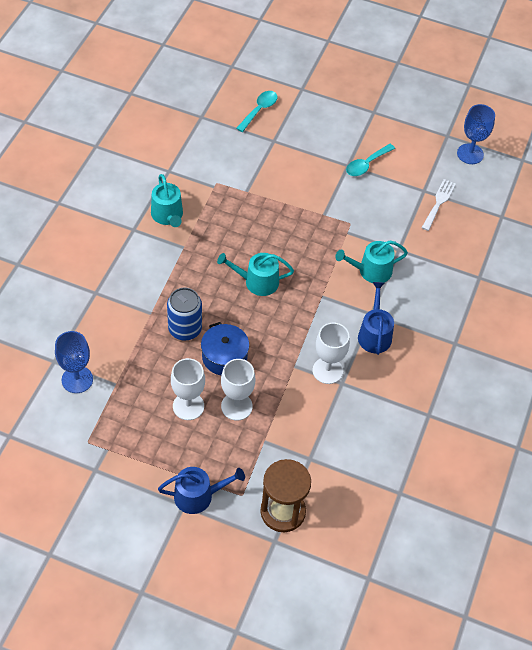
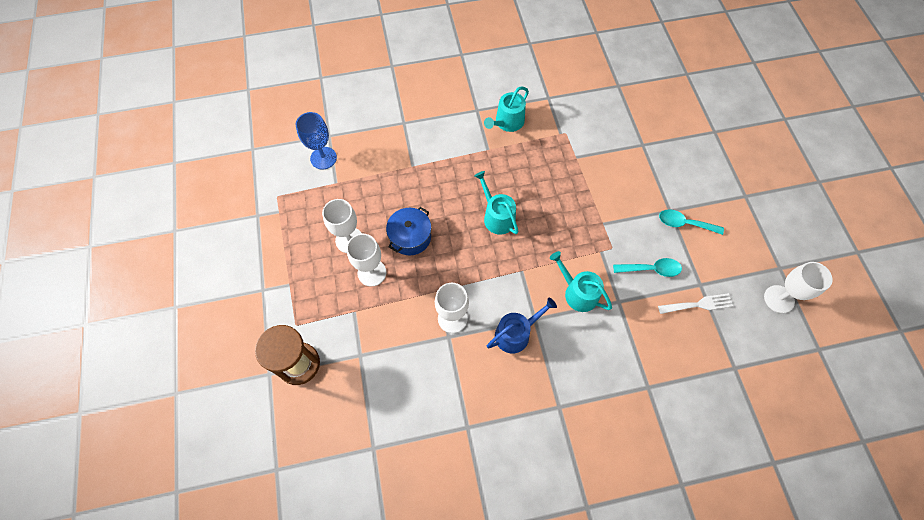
camera: 60 degrees right, 10 degrees up
(185, 329) = (415, 196): blue can -> none
(198, 496) = (276, 295): blue watering can -> none
(259, 110) = (663, 117): turquoise spoon -> turquoise spoon (651, 269)
(470, 154) = (779, 299): blue goblet -> white goblet

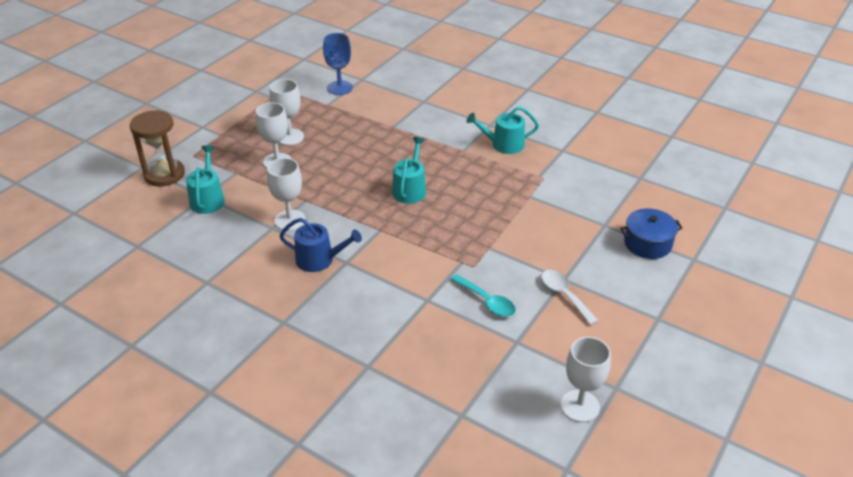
camera: 45 degrees right, 25 degrees down
(410, 237) = (331, 161): blue pot -> blue pot (647, 243)
(577, 292) = (402, 271): turquoise watering can -> turquoise watering can (208, 199)
(684, 223) = (564, 295): turquoise spoon -> white spoon
(698, 304) = (494, 352): white fork -> none

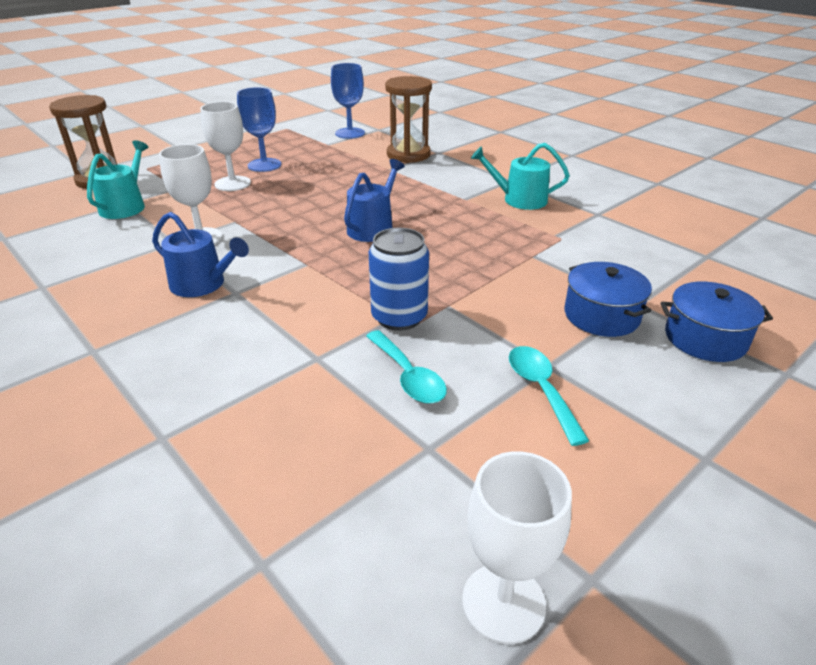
camera: 15 degrees right, 5 degrees down
(290, 137) = (264, 165): white goblet -> blue goblet
(400, 107) = (408, 155): none -> brown hourglass
(410, 189) = (373, 227): turquoise watering can -> blue watering can
(463, 261) = (399, 317): none -> blue can
(564, 295) = (541, 390): white spoon -> turquoise spoon
(585, 238) = (601, 315): none -> blue pot

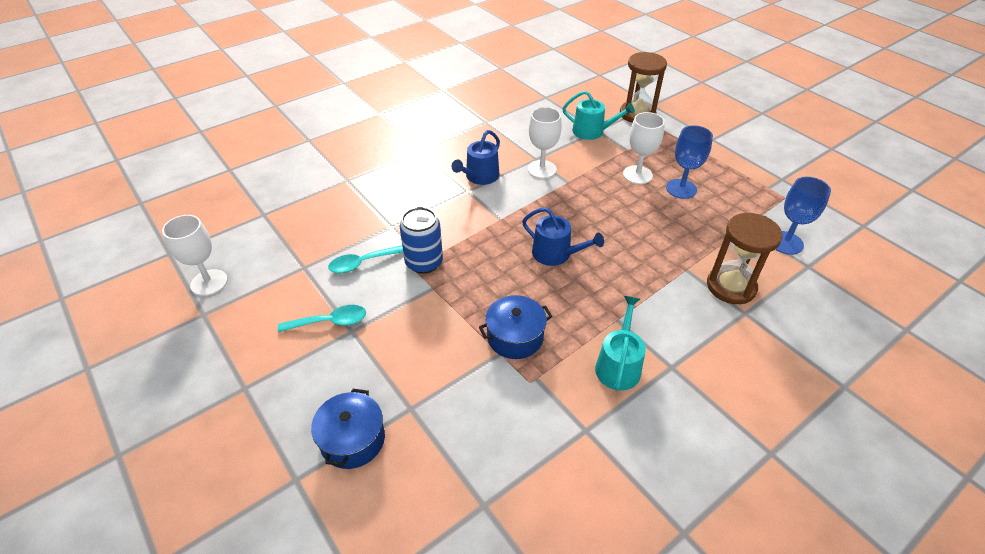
camera: 95 degrees right, 10 degrees up
(601, 315) = (400, 377): blue pot -> blue pot (515, 337)

